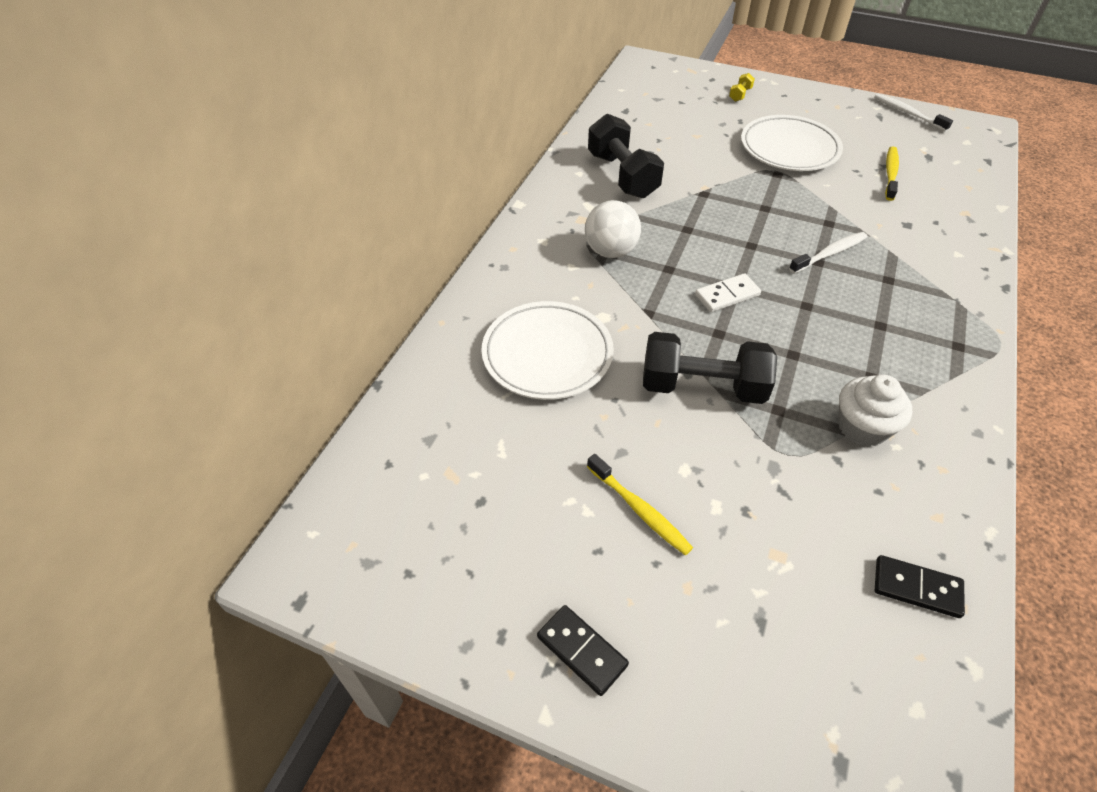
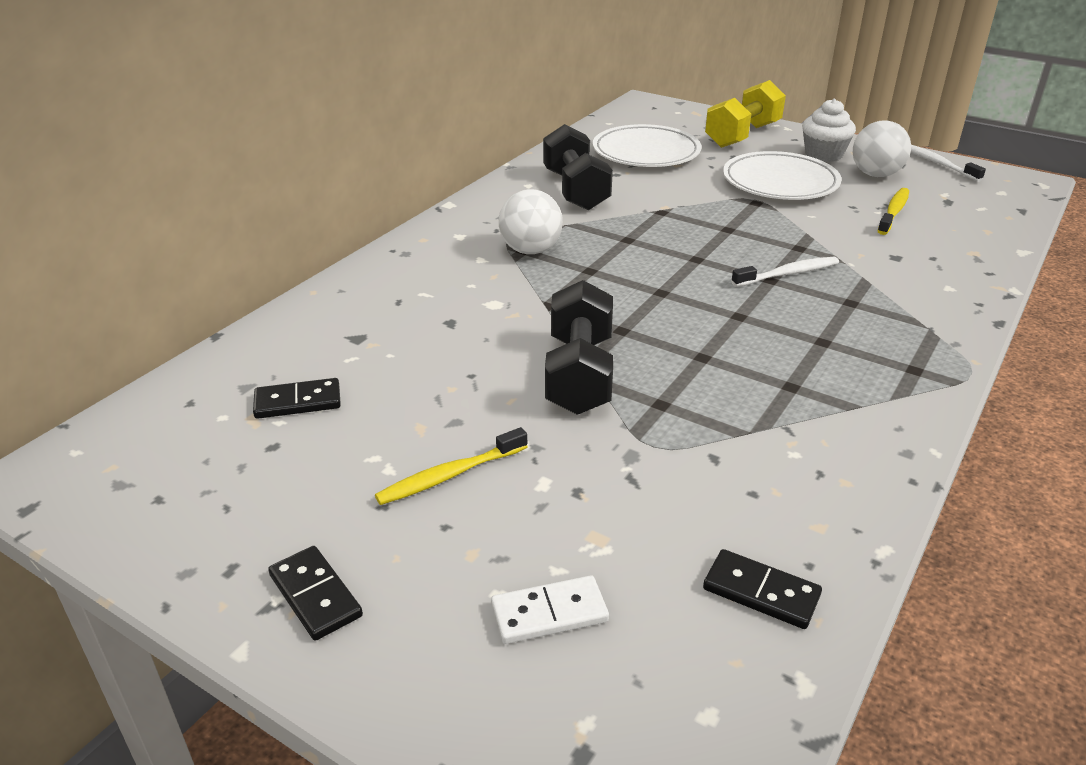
camera: 10 degrees right, 15 degrees down
(481, 450) = (298, 402): none -> black domino
(547, 354) = (414, 329): white plate -> white plate (646, 152)
(639, 510) = (450, 475): yellow toothbrush -> yellow toothbrush turned 90 degrees clockwise
(702, 387) = (579, 374): black dumbbell -> black dumbbell turned 75 degrees clockwise
(727, 295) = (647, 298): white domino -> white domino (549, 613)
(740, 95) = (742, 135): yellow dumbbell -> yellow dumbbell, size x2.44
(862, 427) = (758, 431): white cupcake -> white cupcake (823, 155)
(863, 131) = (875, 174): none -> white ball

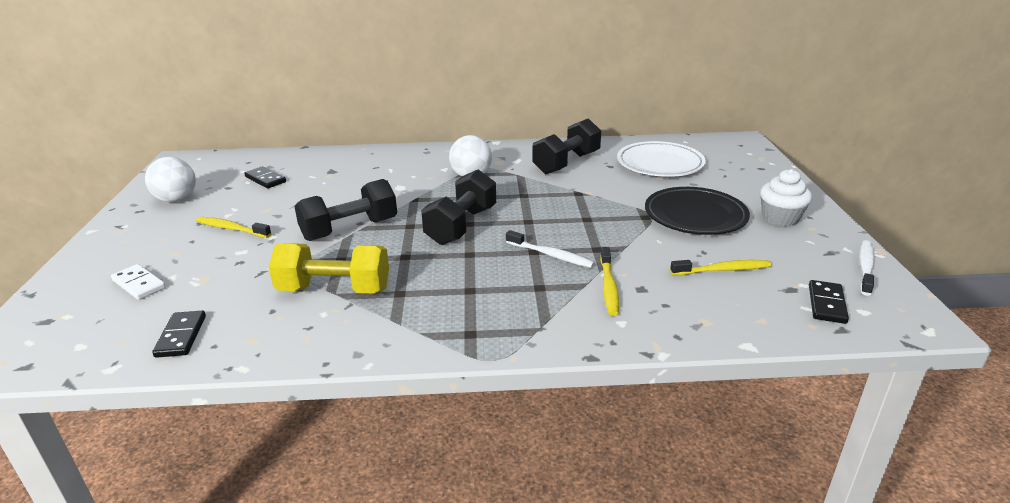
camera: 55 degrees right, 5 degrees down
(315, 595) = (129, 232): black domino -> black domino (826, 304)
(661, 298) = (461, 226): none -> black dumbbell
(742, 135) = (754, 182): yellow dumbbell -> yellow dumbbell (334, 289)
(780, 182) = (695, 216): white plate -> black plate
(875, 174) = (783, 246): white ball -> white ball (176, 200)
(879, 269) = (608, 286): none -> yellow toothbrush

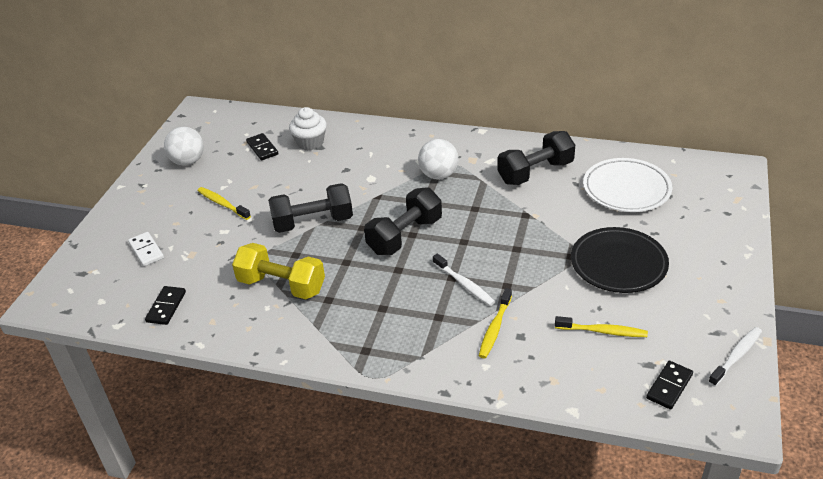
camera: 20 degrees right, 10 degrees up
(780, 218) = (699, 282): white cupcake -> white cupcake (310, 143)

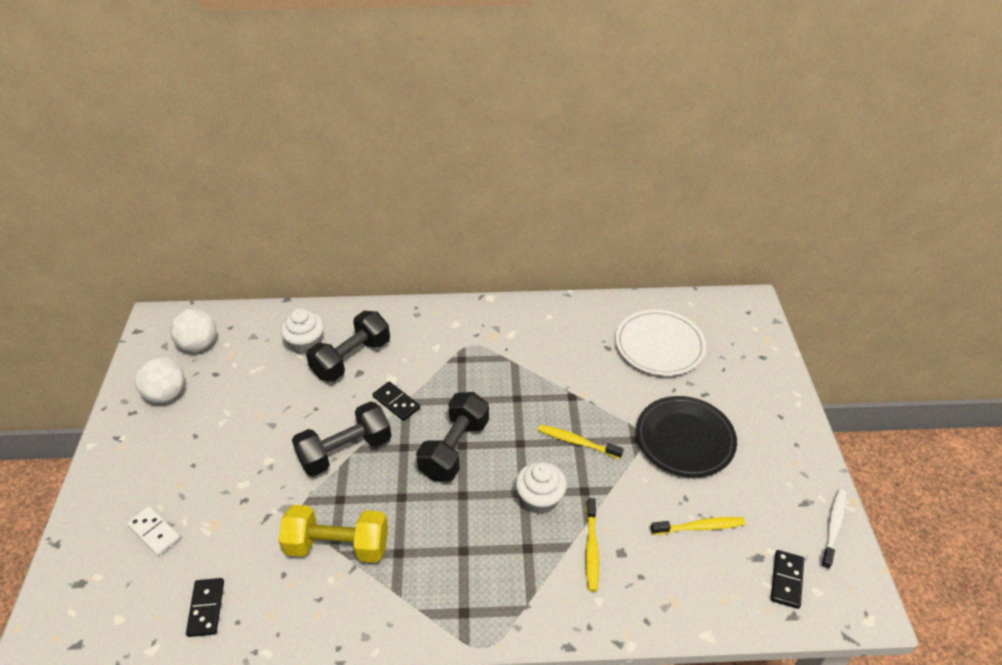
camera: 20 degrees left, 5 degrees up
(222, 204) = (229, 446): yellow toothbrush -> yellow toothbrush (577, 442)
(262, 148) = (252, 361): black domino -> black domino (396, 402)
(438, 175) = (464, 362): white ball -> white ball (199, 345)
(464, 284) = (540, 499): white toothbrush -> white cupcake
(535, 172) = (563, 341): black dumbbell -> black dumbbell (351, 358)

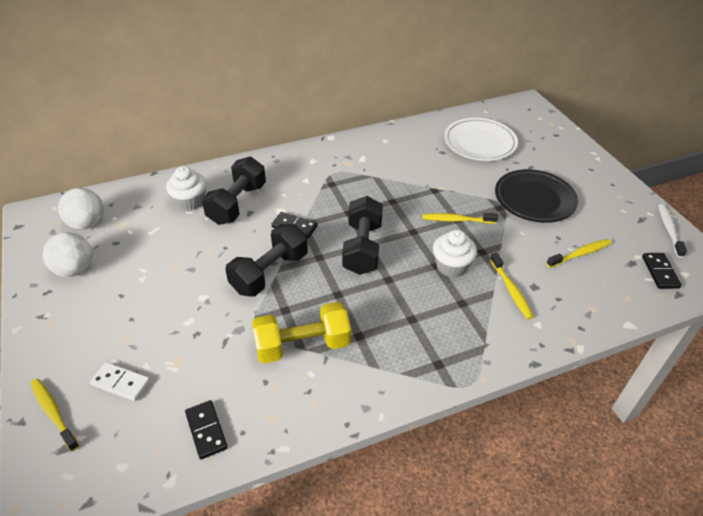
camera: 20 degrees left, 0 degrees up
(86, 544) = (54, 413): none -> yellow toothbrush

